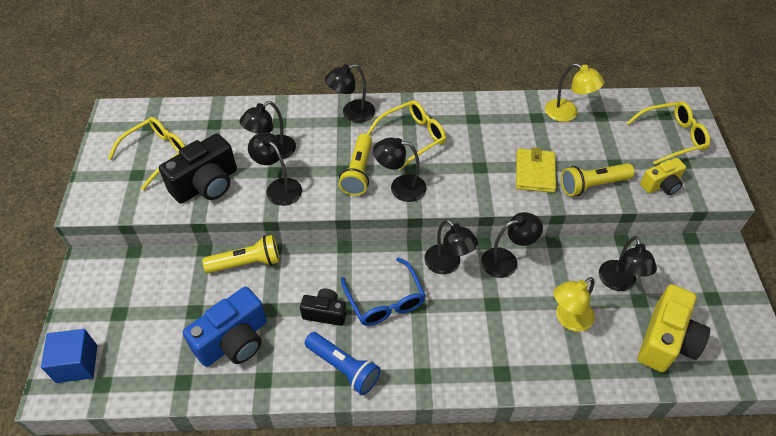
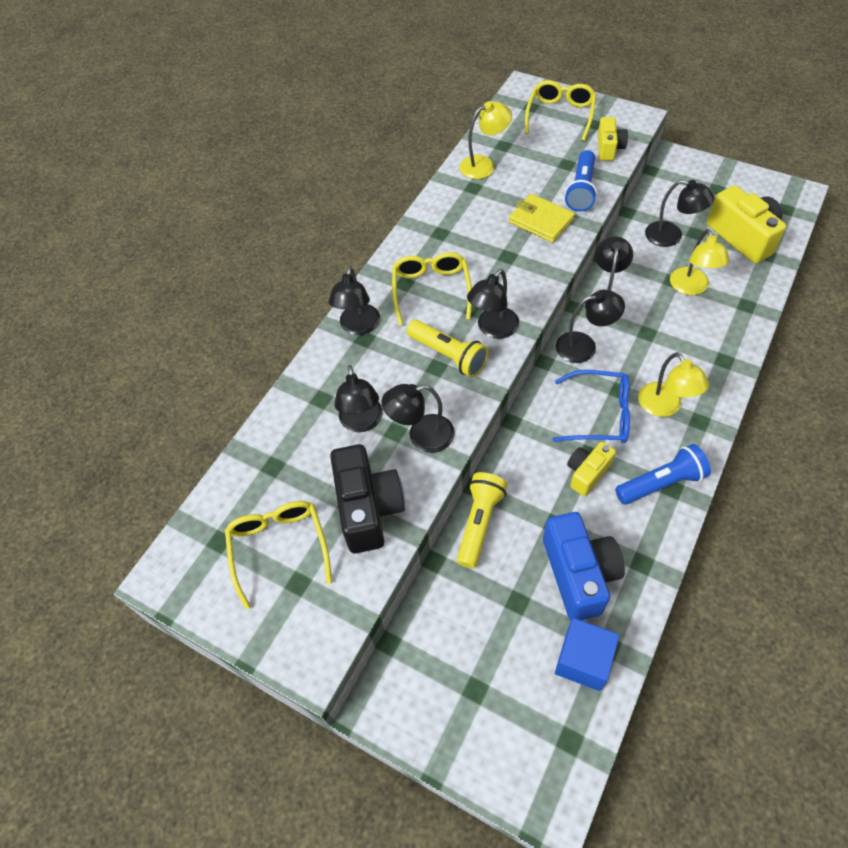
camera: 55 degrees left, 5 degrees up
(77, 364) = (525, 764): blue cube -> blue cube (583, 660)
(325, 313) = (587, 473): black camera -> yellow camera
(421, 344) = (664, 407): none -> yellow lamp
(592, 185) = (581, 190): yellow flashlight -> blue flashlight

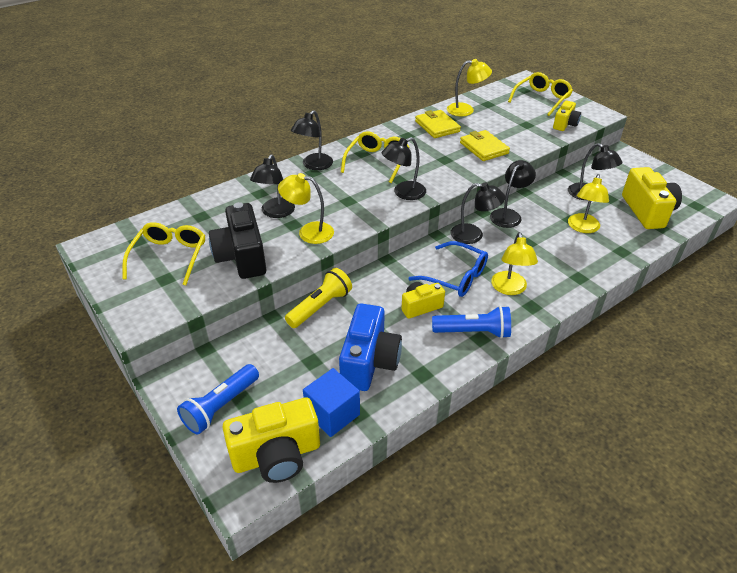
camera: 20 degrees right, 15 degrees down
(368, 508) = (242, 257): black camera -> black camera turned 150 degrees clockwise
(421, 436) = (308, 232): black lamp -> yellow lamp
(448, 355) = (361, 197): yellow flashlight -> none
(466, 205) = (437, 126): none -> yellow wallet
(559, 742) = (277, 455): none -> yellow camera
(581, 190) = (526, 140): blue flashlight -> blue flashlight (220, 406)

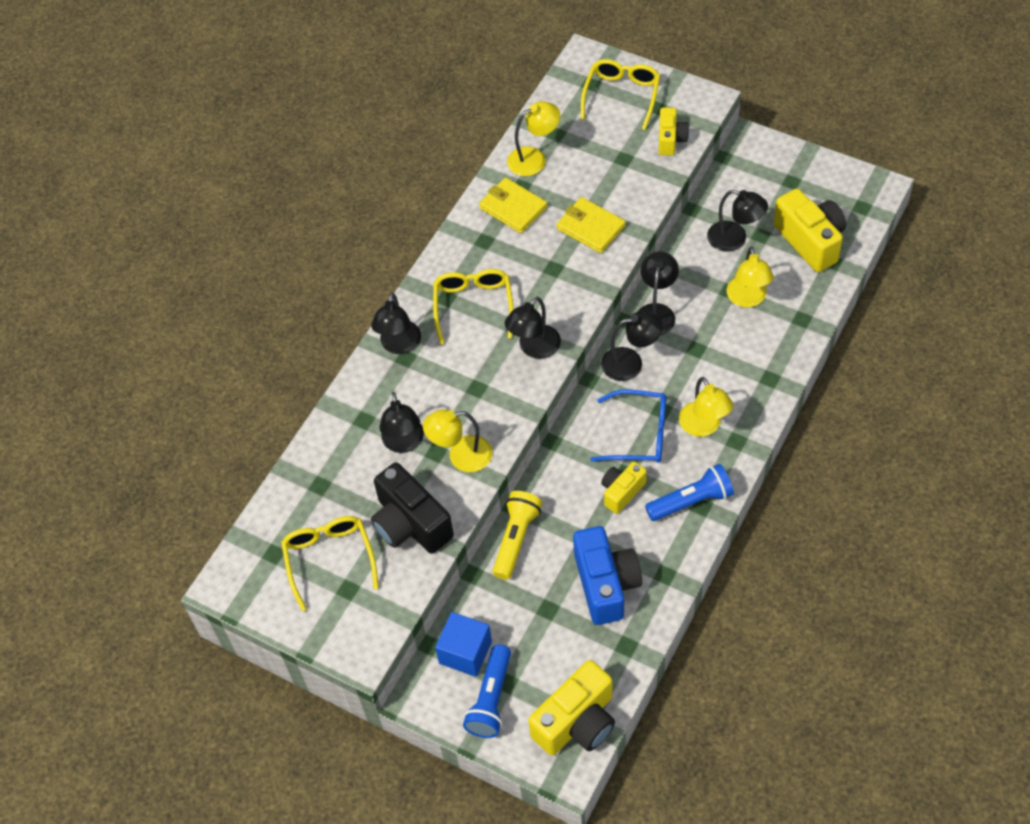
camera: 20 degrees left, 15 degrees up
(332, 414) = (603, 657): blue cube -> blue cube (465, 652)

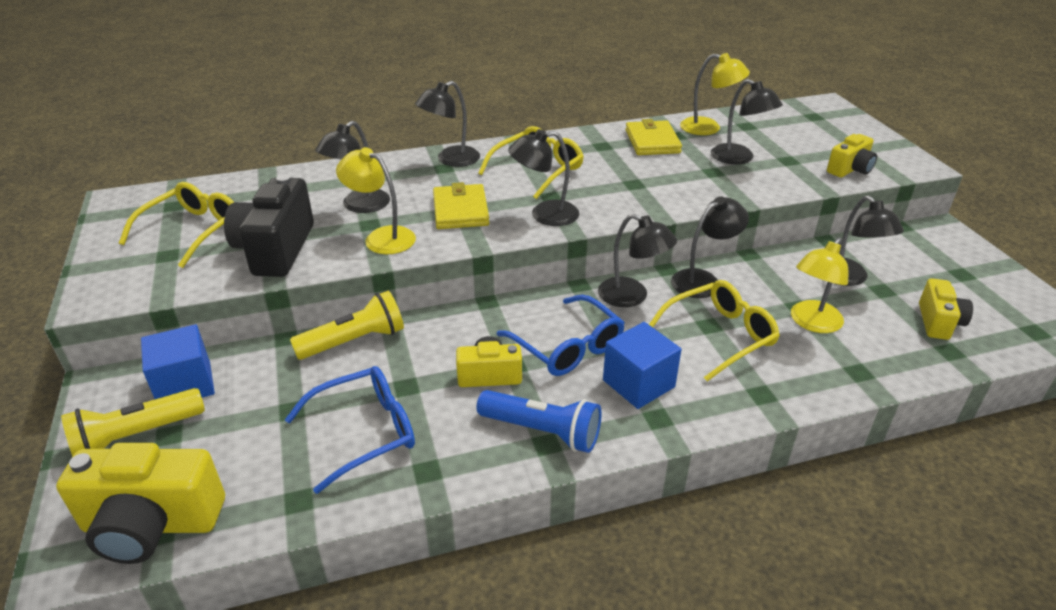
camera: 40 degrees right, 20 degrees down
(490, 699) = (136, 436): blue flashlight -> yellow flashlight
(591, 182) = (739, 158): none -> black lamp
(591, 227) = (702, 179): yellow wallet -> yellow wallet (460, 210)
(606, 584) = (365, 432): blue camera -> blue glasses
(621, 96) = (834, 132): yellow glasses -> yellow glasses (719, 336)
(704, 427) = (638, 383): yellow lamp -> blue cube
(810, 241) = (938, 322): yellow camera -> yellow camera, size x0.58

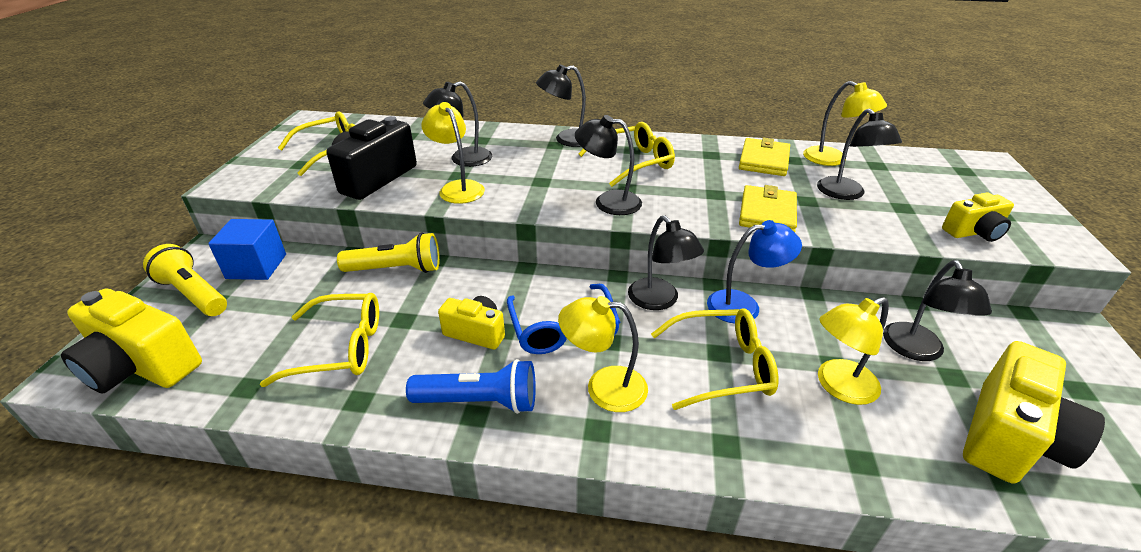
camera: 25 degrees right, 0 degrees up
(136, 436) = (194, 294): yellow flashlight -> yellow flashlight turned 45 degrees clockwise
(365, 432) = (340, 348): blue glasses -> yellow glasses
(460, 210) = (539, 181): yellow wallet -> yellow wallet (767, 213)
(542, 432) = (479, 402): blue flashlight -> blue flashlight turned 45 degrees counterclockwise
(638, 383) = (603, 387): blue cube -> yellow lamp
(703, 280) = (744, 305): black lamp -> blue lamp
(938, 322) = (1009, 437): yellow camera -> yellow camera, size x1.72

